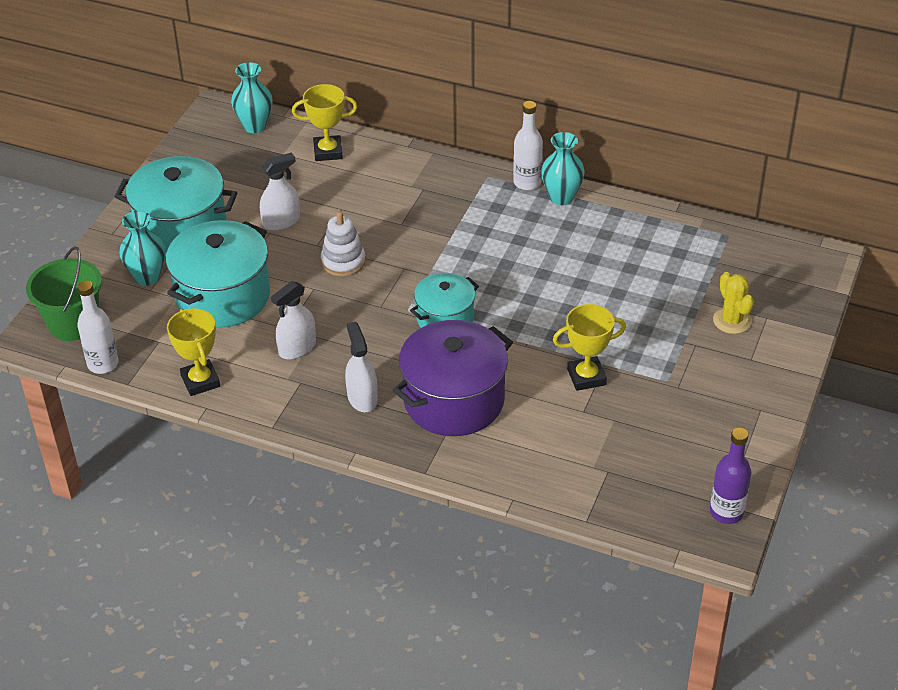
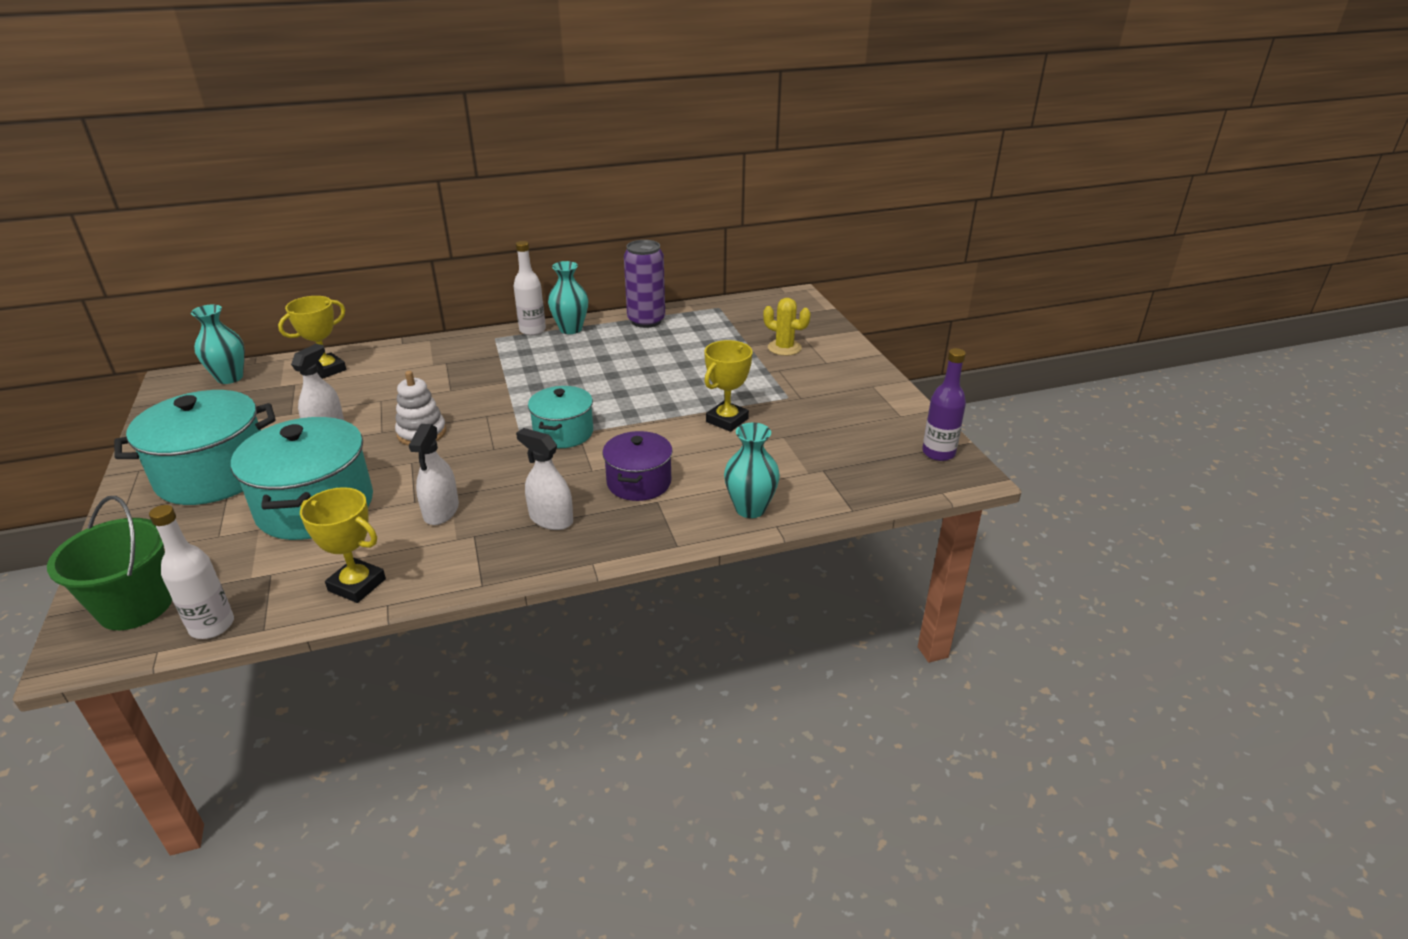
camera: 40 degrees left, 10 degrees down
(147, 277) = (204, 527): turquoise vase -> turquoise vase (750, 509)
(454, 400) = (639, 482): purple pot -> purple pot, size x0.60
(639, 220) = (646, 321): none -> purple can

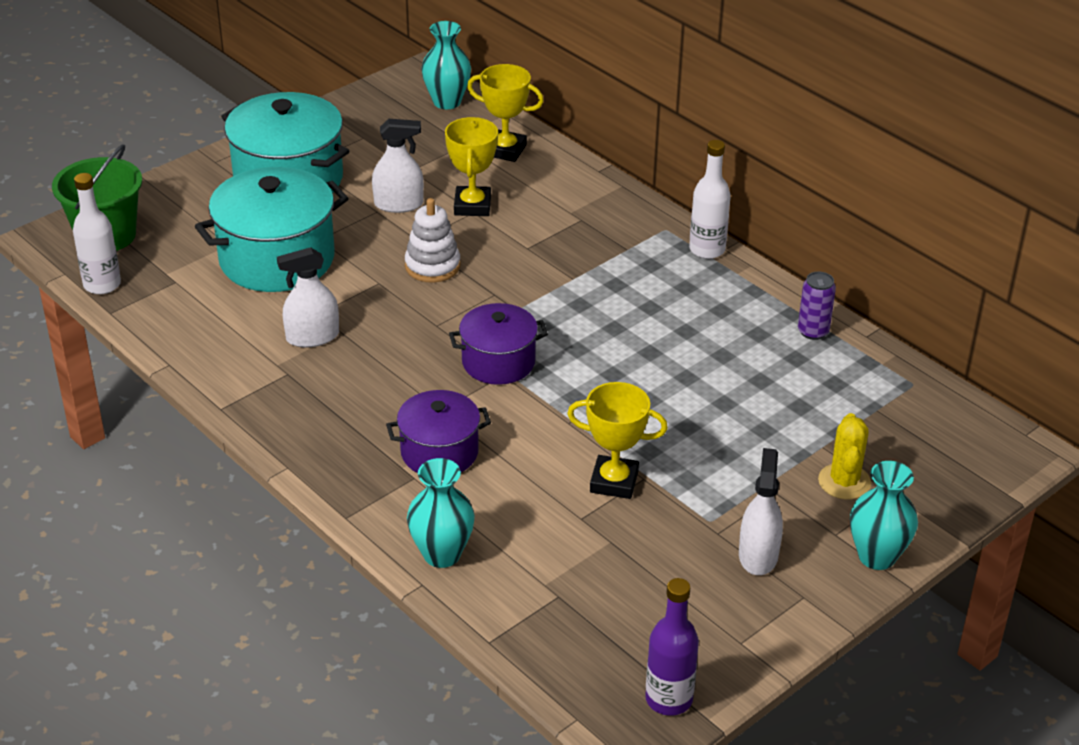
camera: 65 degrees right, 5 degrees up
(357, 585) = (185, 335): yellow trophy -> yellow trophy (472, 206)
(551, 519) = (340, 413): white spray bottle -> white spray bottle (758, 555)
(563, 433) = (498, 362): turquoise pot -> purple pot
(571, 329) = (736, 278): turquoise vase -> turquoise vase (877, 556)
(646, 321) = (813, 331): purple can -> purple can, size x0.56

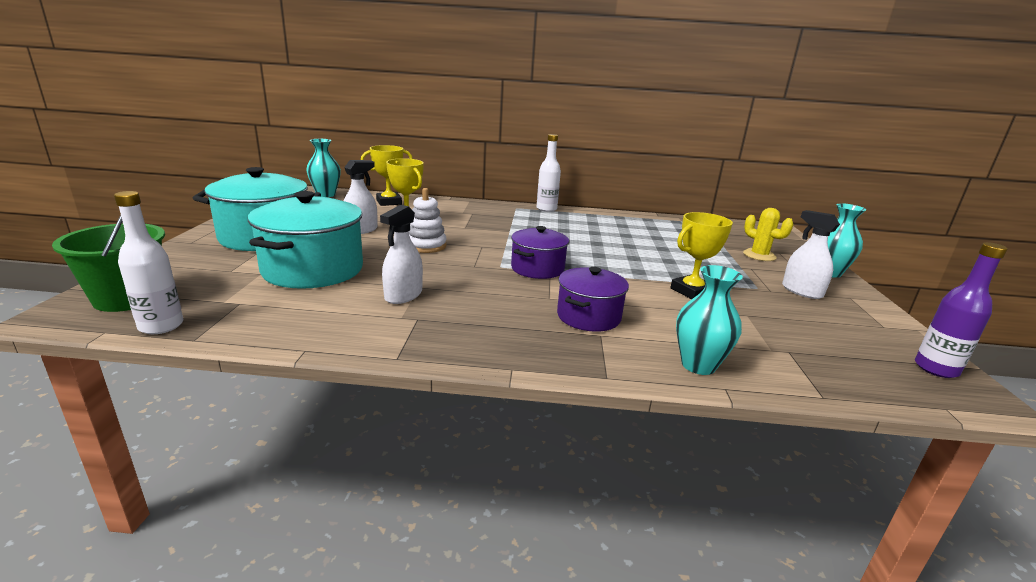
camera: 45 degrees left, 15 degrees down
(813, 331) = (639, 219): purple can -> none

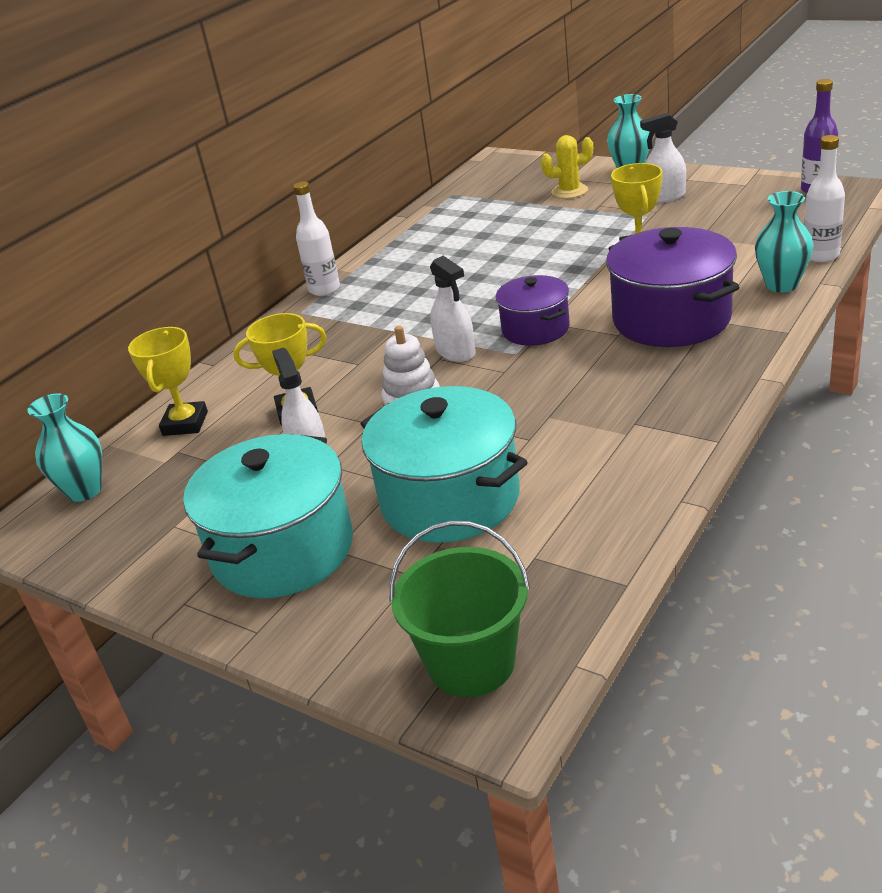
camera: 55 degrees left, 10 degrees up
(161, 326) = (578, 617): white bottle -> white bottle (821, 255)
(403, 295) = (568, 429): white spray bottle -> white spray bottle (455, 352)
(588, 317) = (671, 319): purple pot -> purple pot, size x1.68

